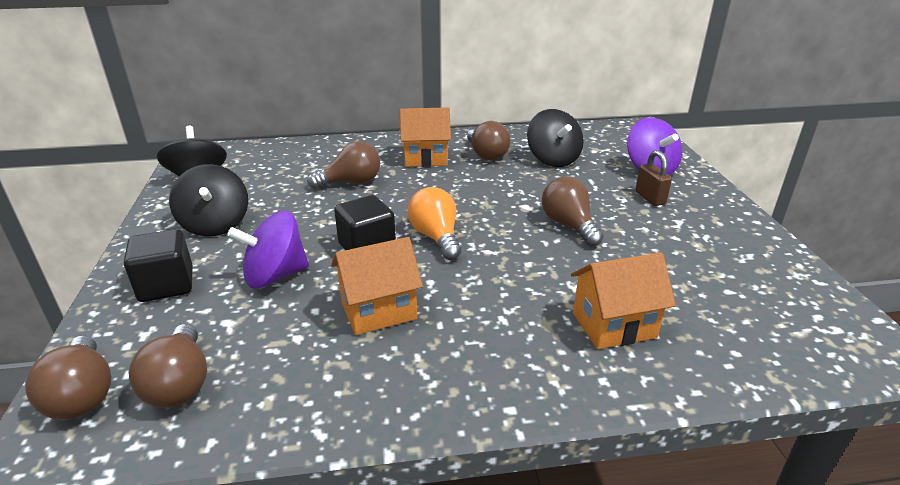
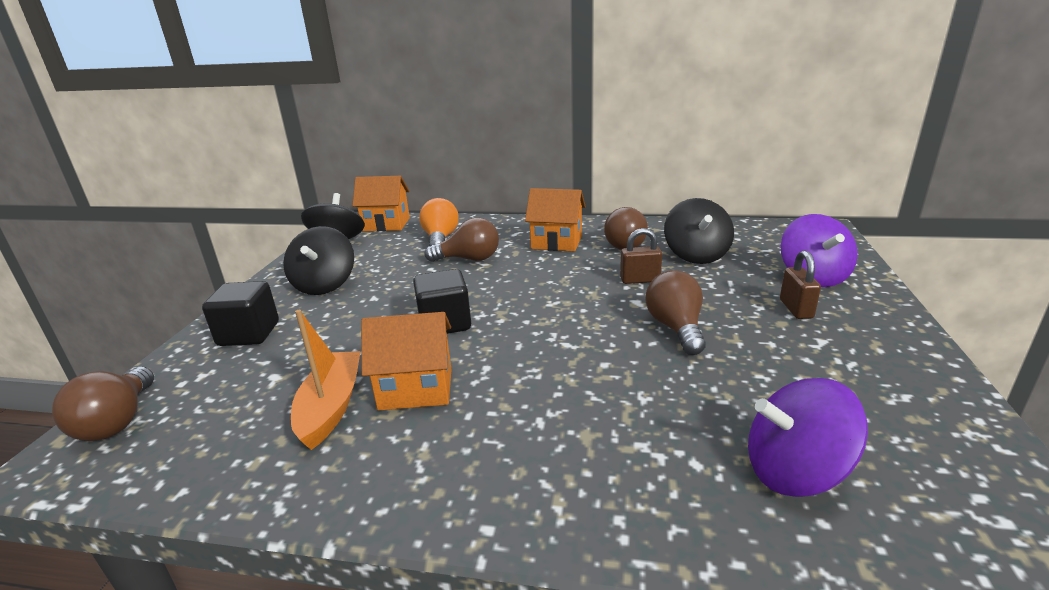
camera: 20 degrees right, 5 degrees down
(179, 384) = (196, 428): brown light bulb -> none
(275, 275) = (344, 338): purple spinning top -> purple spinning top (795, 471)
(308, 339) = (331, 406): none -> orange boat
(436, 237) = (520, 322): orange light bulb -> orange light bulb (440, 239)
(518, 186) = (640, 280): none -> brown padlock
(614, 325) = (669, 453): orange house -> orange house (386, 224)

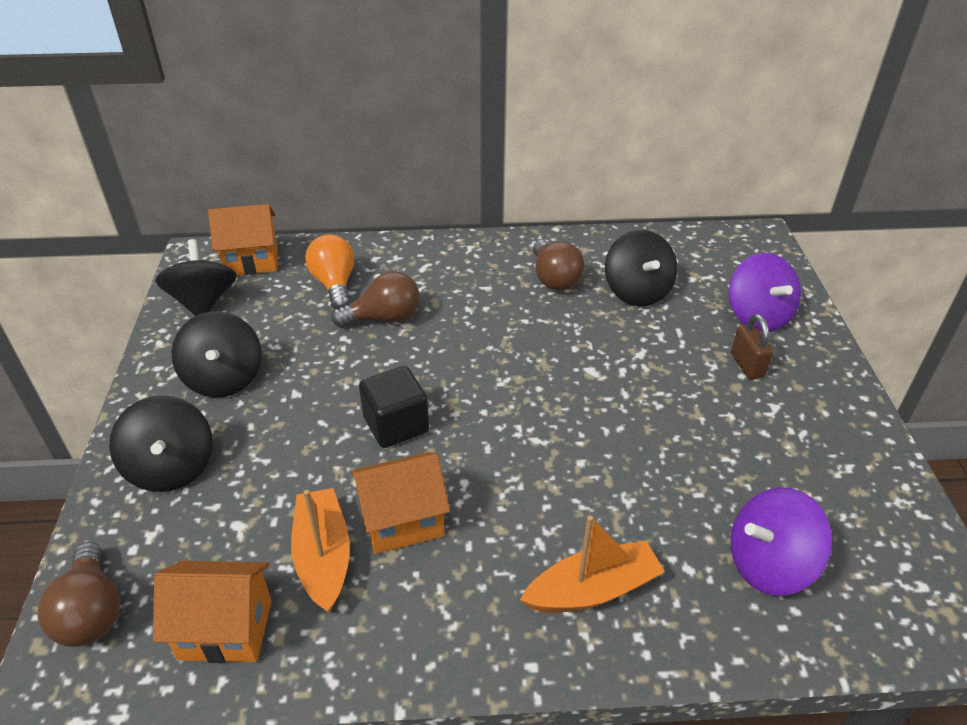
camera: 15 degrees left, 15 degrees up
(249, 334) = (171, 467): black cube -> black spinning top
(556, 242) = (478, 281): orange house -> orange house (226, 629)
(581, 467) = (593, 589): none -> orange boat
(640, 280) = (586, 337): brown padlock -> none
(676, 328) = (638, 405): brown light bulb -> none

